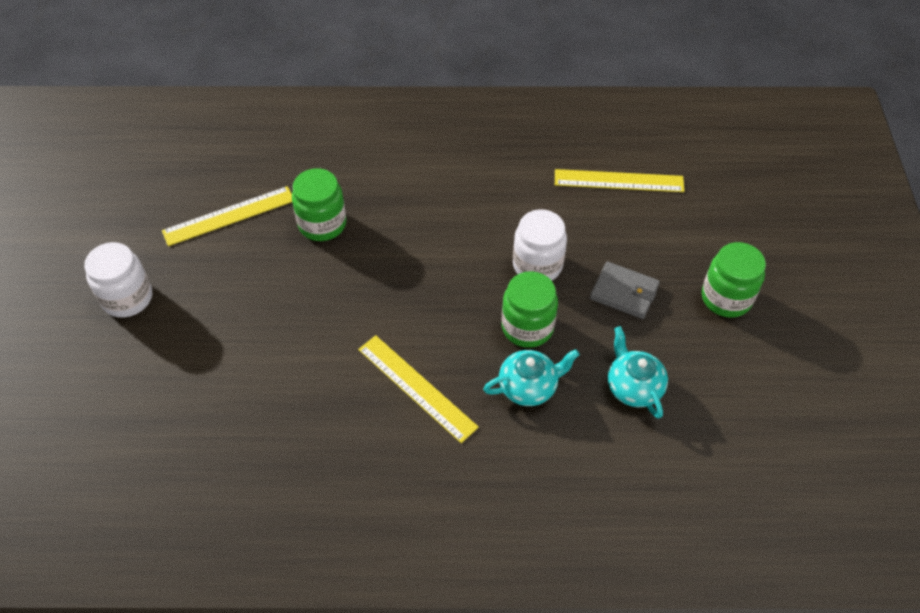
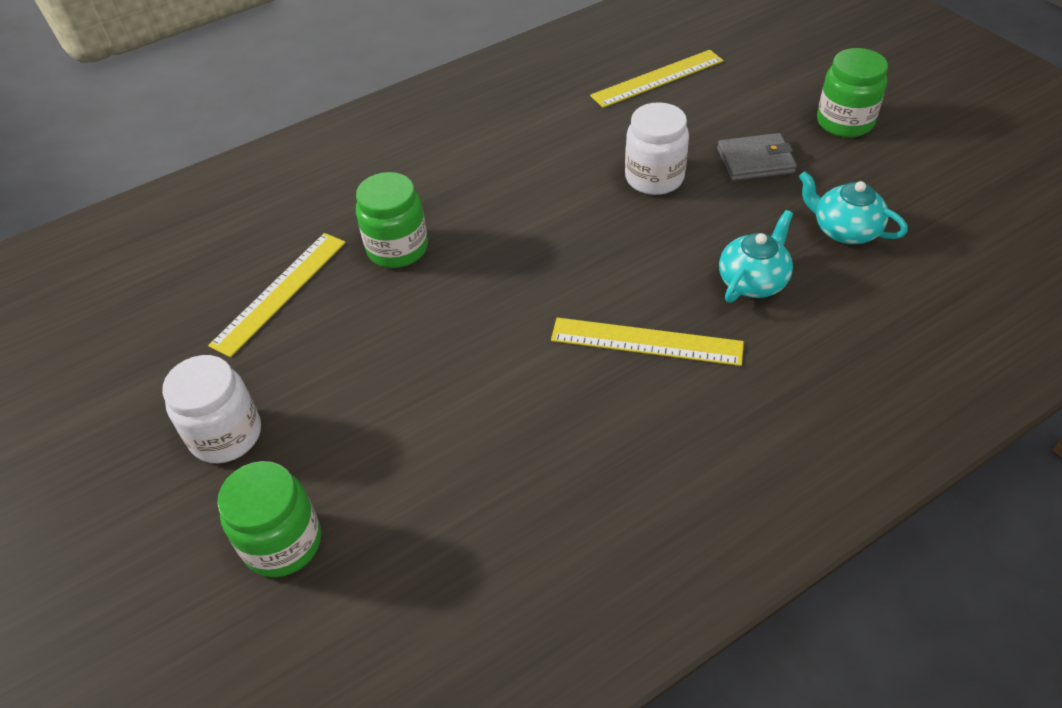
camera: 30 degrees left, 5 degrees down
(527, 327) = (699, 232): green jar -> green jar (282, 543)

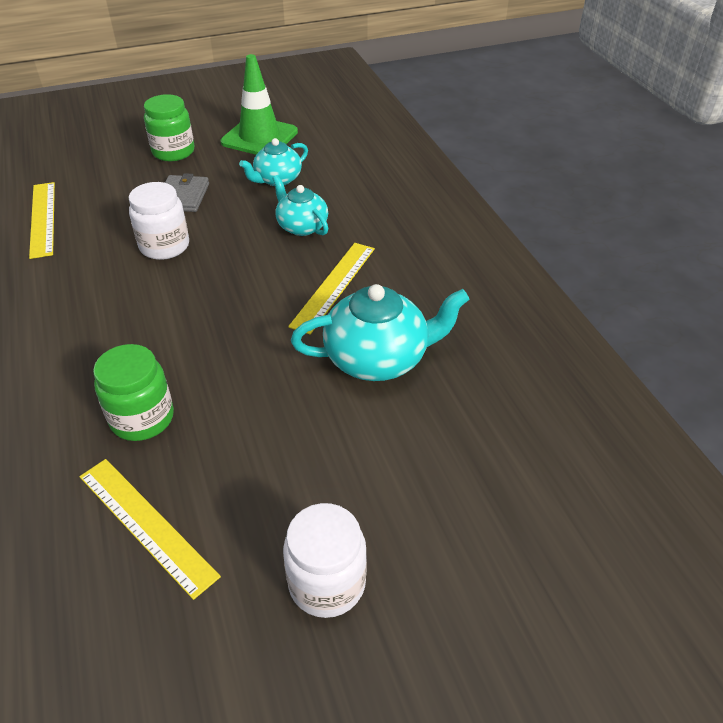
camera: 80 degrees left, 5 degrees down
(282, 543) = (464, 538): green jar -> none
(530, 413) = (378, 358): none -> turquoise teapot
(936, 185) = (259, 137): none -> green traffic cone

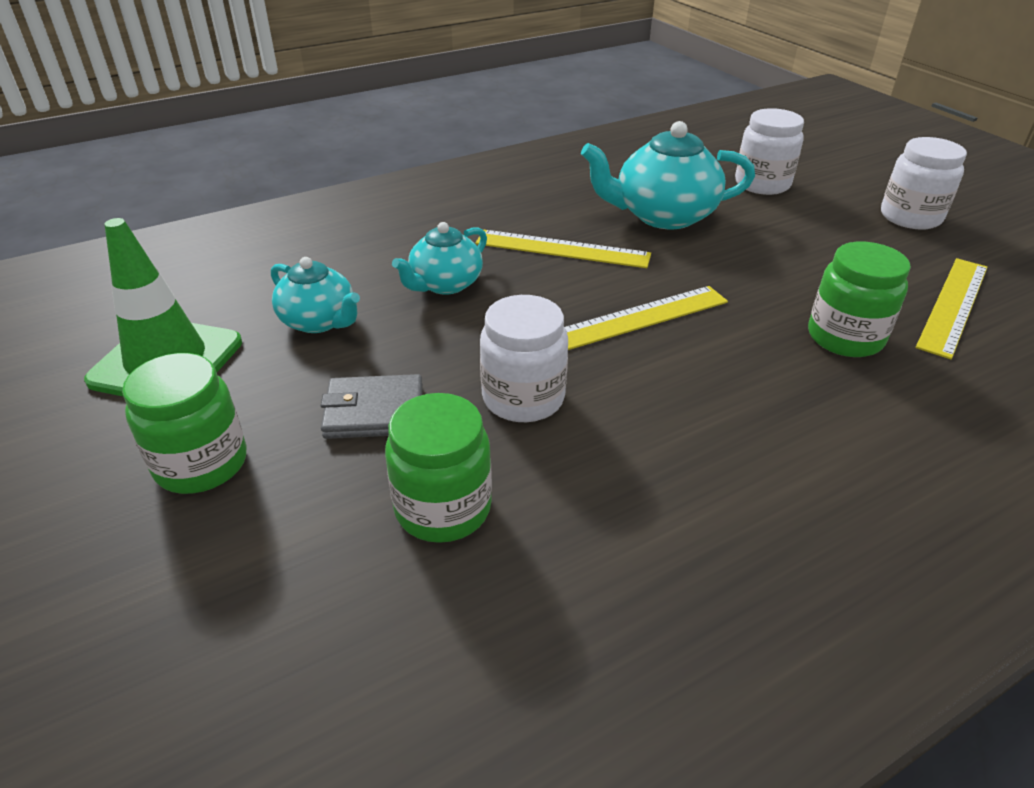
camera: 100 degrees left, 5 degrees down
(43, 218) = (473, 599): yellow ruler -> yellow ruler (637, 318)
(100, 214) = (443, 508): none -> green jar
(378, 358) = (663, 216): turquoise teapot -> turquoise teapot turned 75 degrees counterclockwise
(439, 461) = (762, 184): none -> white jar

